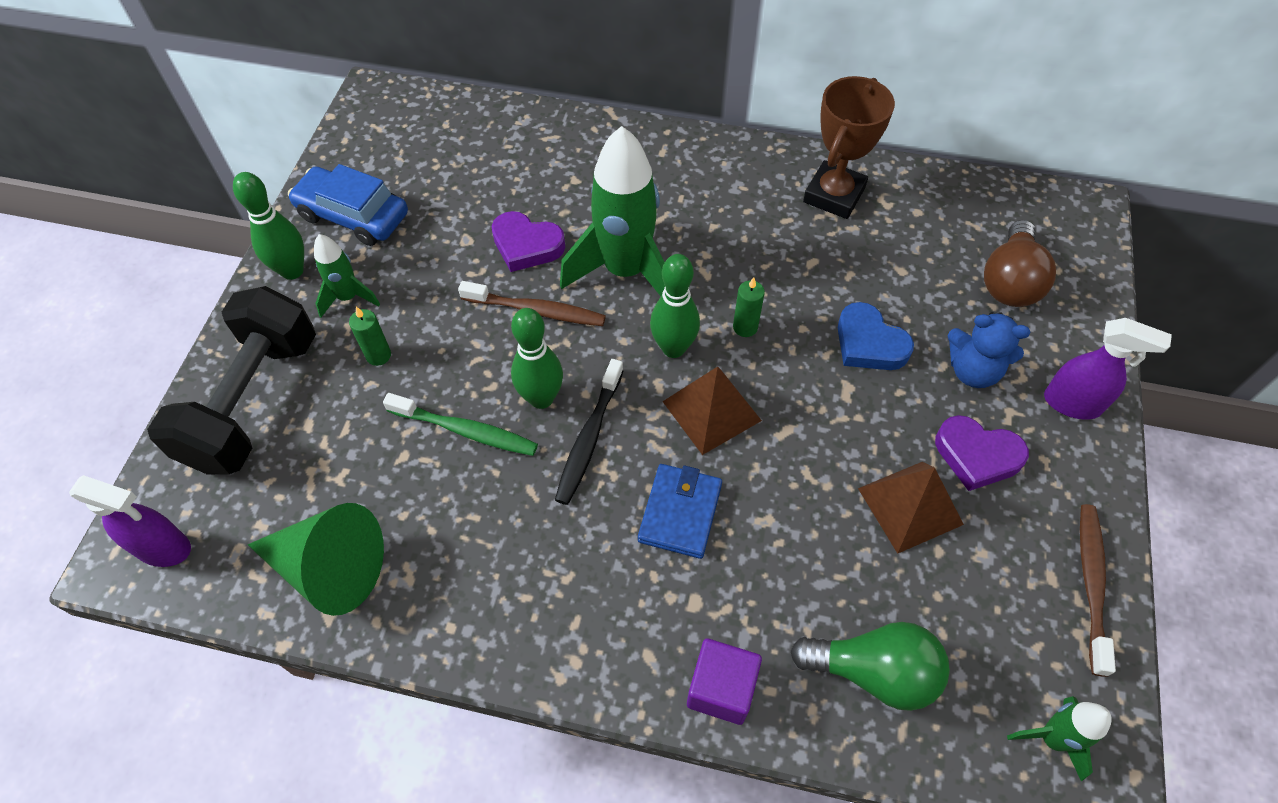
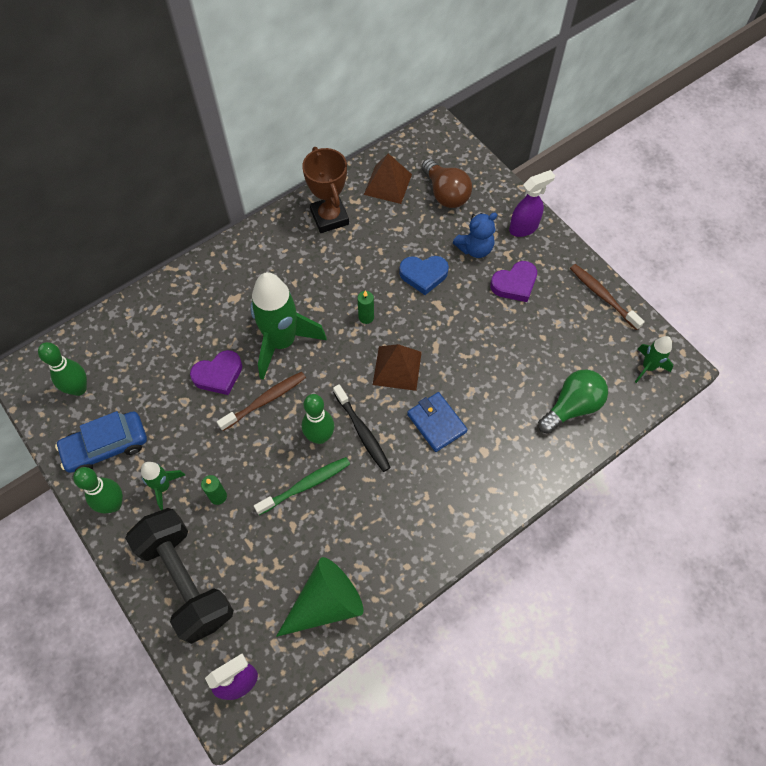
camera: 50 degrees left, 5 degrees up
(673, 348) = (348, 356): green bowling pin -> green bowling pin (79, 389)
(721, 688) = (531, 471): purple cube -> none
(910, 506) = (514, 330): brown pyramid -> brown pyramid (388, 184)

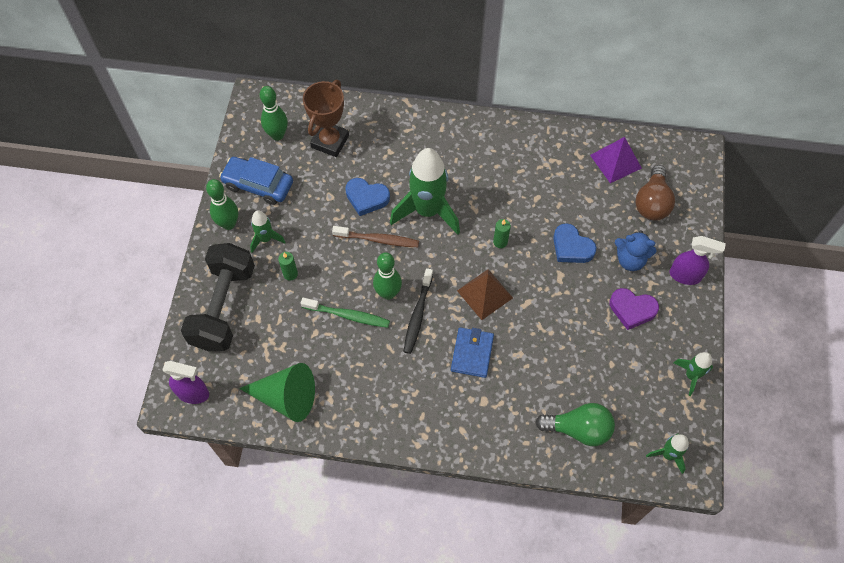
camera: 45 degrees right, 0 degrees up
(218, 375) = (366, 198): purple heart -> blue heart
(329, 217) = (548, 152): brown trophy -> brown trophy (330, 141)
(388, 184) = (615, 161): brown pyramid -> purple pyramid
(602, 296) = (691, 375): brown toothbrush -> green rocket

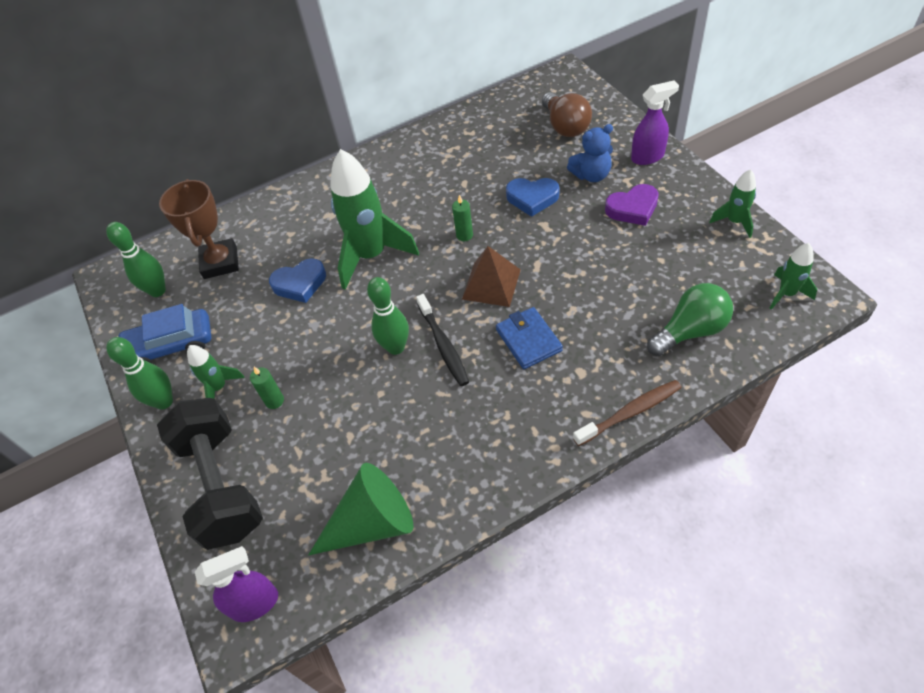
camera: 30 degrees left, 10 degrees down
(348, 315) = (371, 395): green toothbrush -> none
(378, 239) = (343, 309): brown toothbrush -> brown toothbrush (630, 412)
(615, 161) = (505, 118): purple pyramid -> none

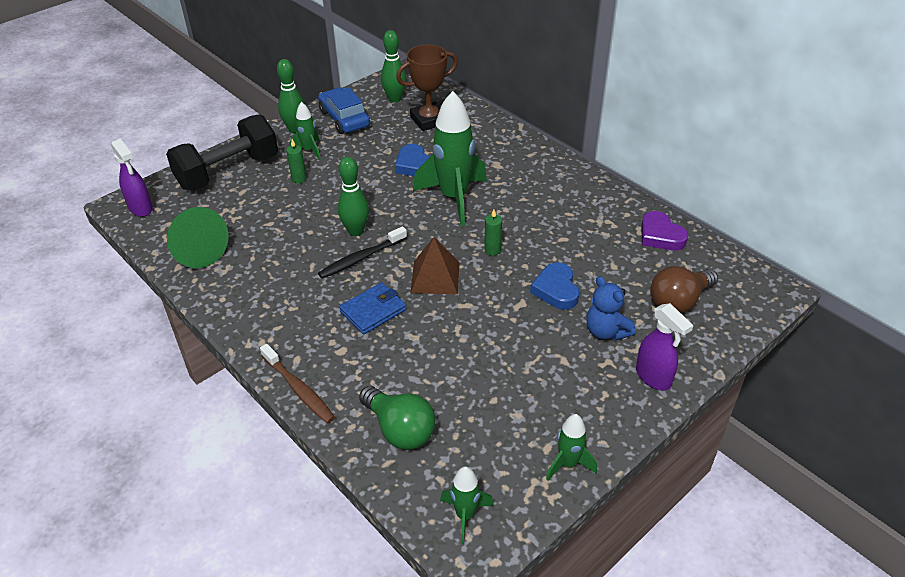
camera: 70 degrees right, 10 degrees down
(632, 208) = (564, 370): purple heart -> purple heart (660, 235)

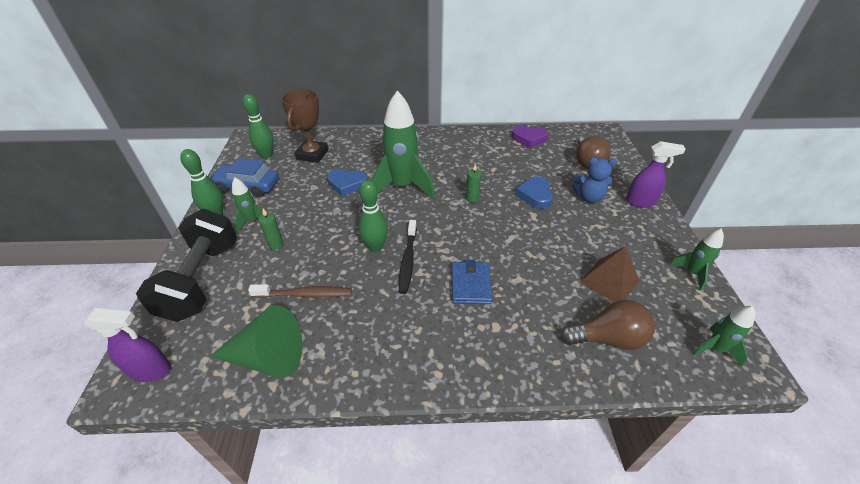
camera: 50 degrees left, 0 degrees up
(299, 389) = (517, 378): brown toothbrush -> brown toothbrush (304, 294)
(400, 429) = (607, 338): green light bulb -> brown light bulb
(435, 277) = (469, 236): brown pyramid -> brown pyramid (609, 281)
(556, 290) = (535, 195): blue heart -> blue heart turned 60 degrees clockwise

